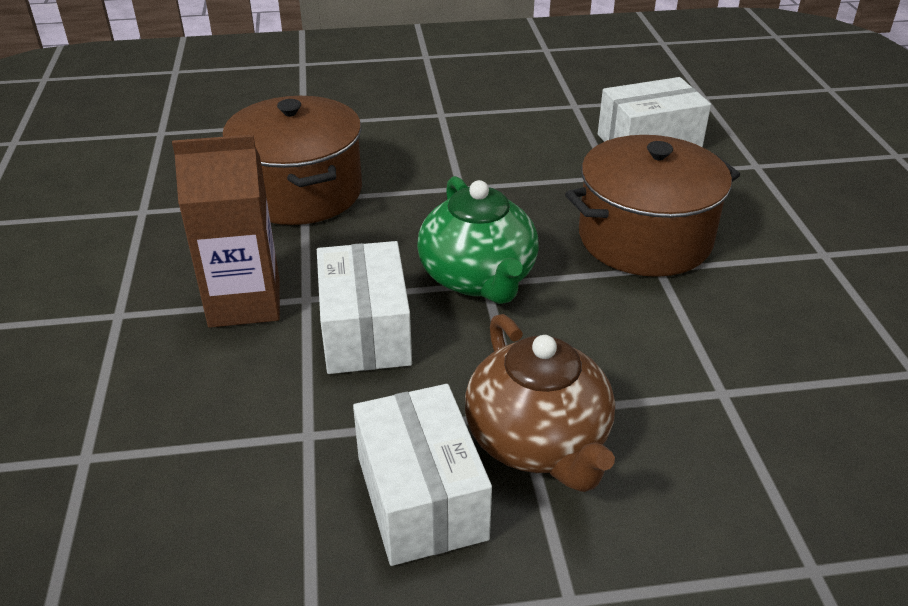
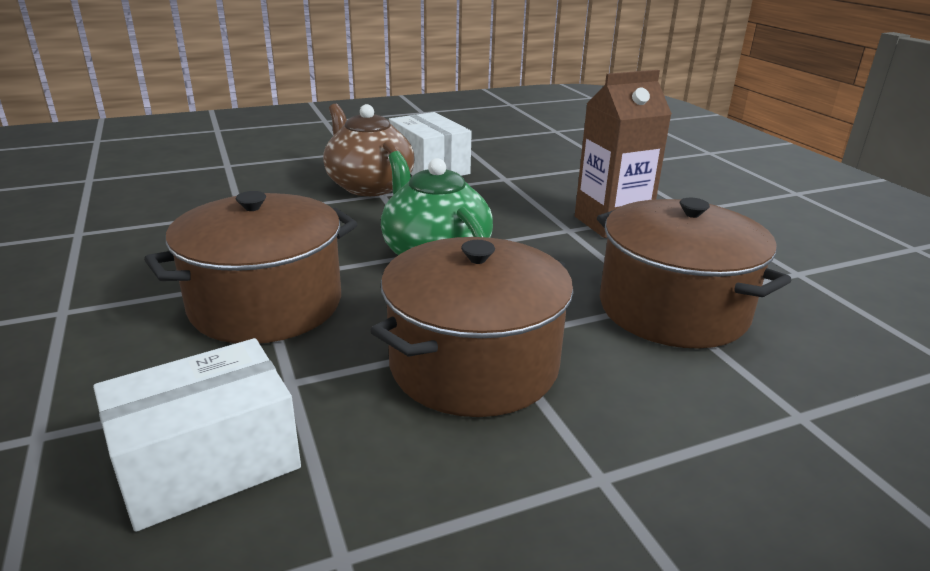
camera: 165 degrees right, 10 degrees down
(365, 331) = (507, 217): white box -> none
(483, 171) = (474, 365): none -> brown pot

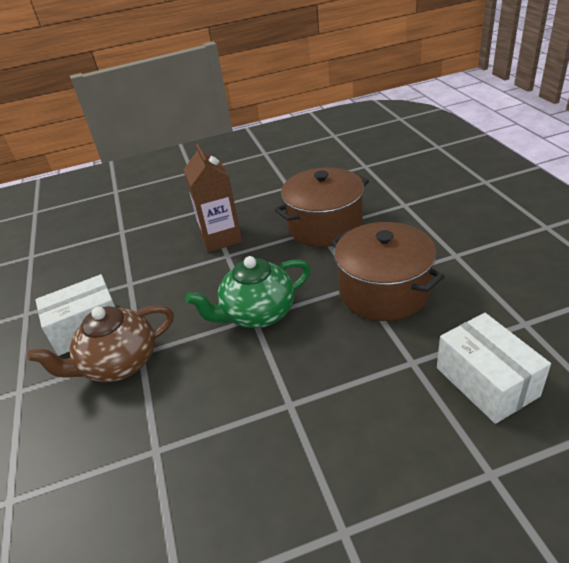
camera: 80 degrees left, 10 degrees up
(266, 304) = (326, 392): brown pot -> none

